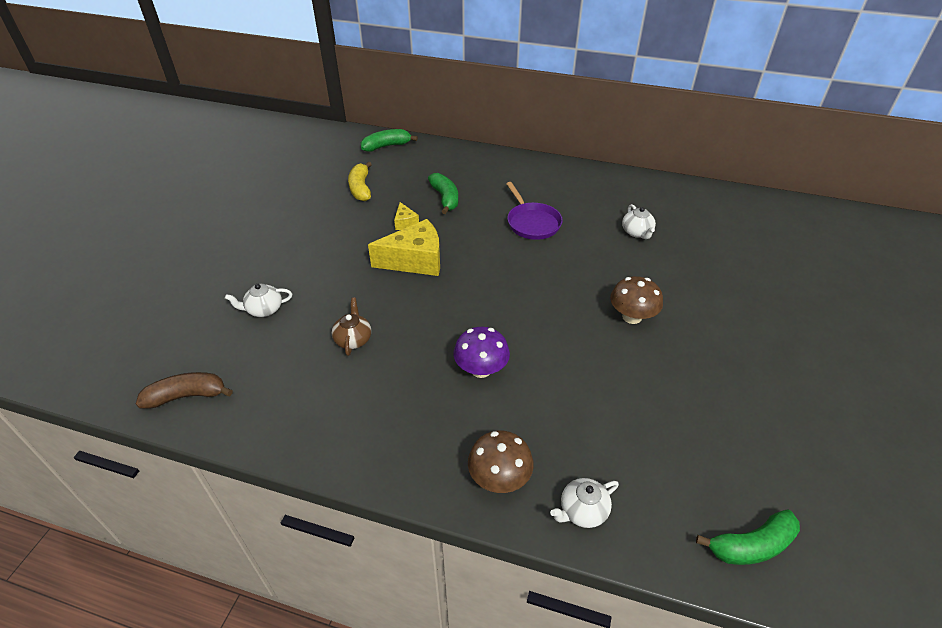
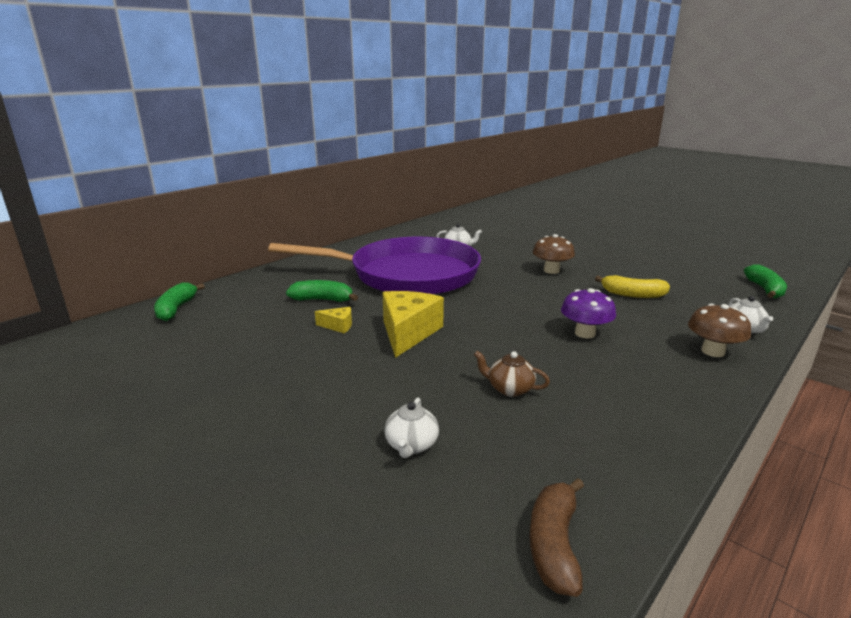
camera: 65 degrees left, 20 degrees down
(361, 188) = (238, 338): yellow banana -> yellow banana (632, 294)
(532, 223) = (407, 275): purple pan -> purple pan, size x2.39

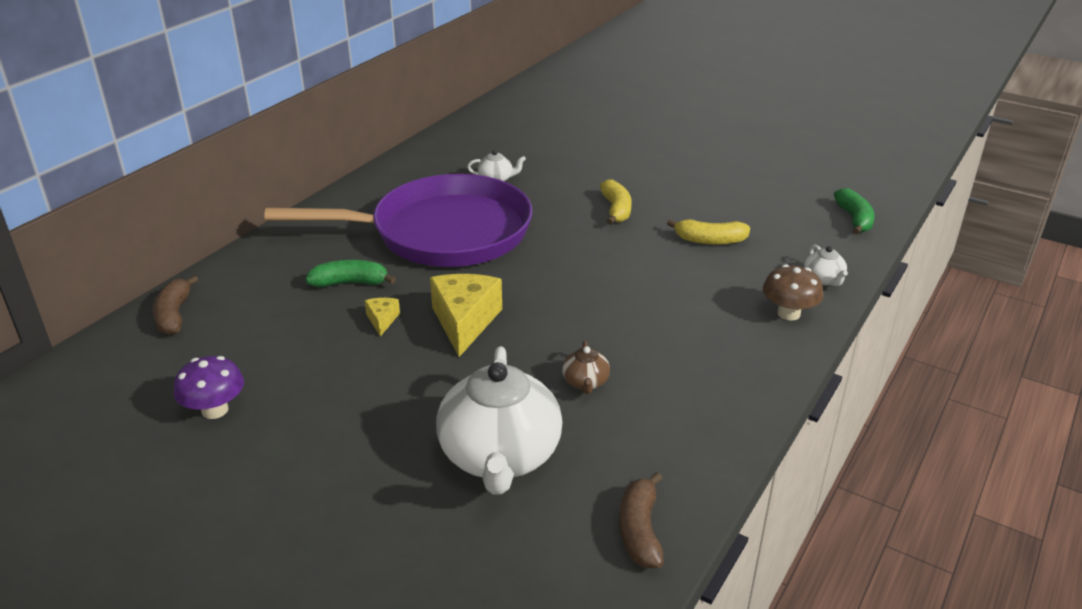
camera: 10 degrees left, 10 degrees up
(176, 309) = (174, 315): green banana -> brown banana
(338, 326) = (382, 320): yellow cheese -> yellow cheese turned 90 degrees counterclockwise
(411, 445) = (500, 456): white teapot -> white teapot, size x2.37
(509, 389) = (585, 383): brown teapot -> brown teapot turned 105 degrees counterclockwise
(551, 270) = (616, 210): brown mushroom -> yellow banana
(585, 333) = (658, 303): purple mushroom -> purple mushroom (215, 410)

